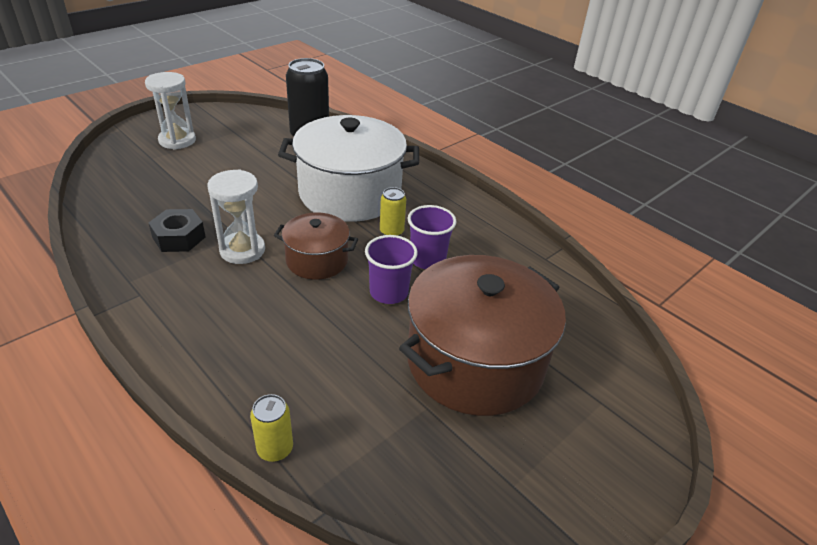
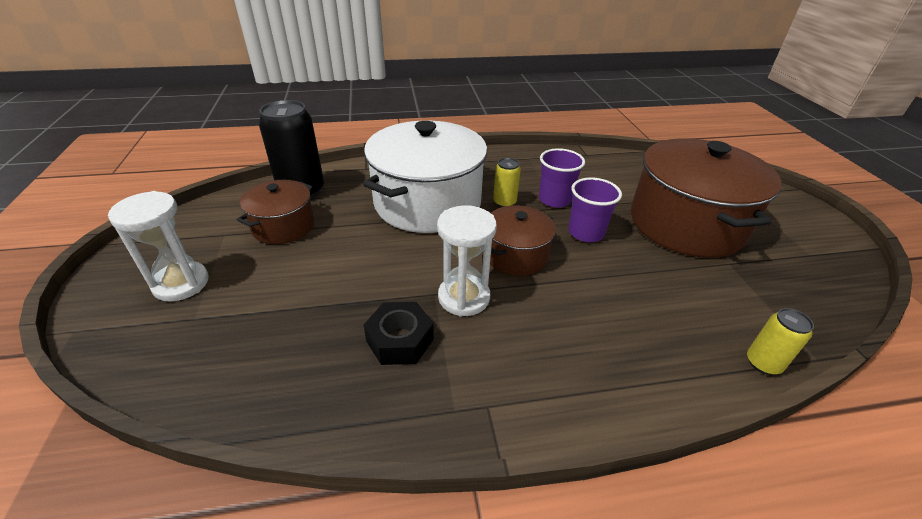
camera: 55 degrees left, 0 degrees up
(261, 147) = (283, 226): none -> brown pot

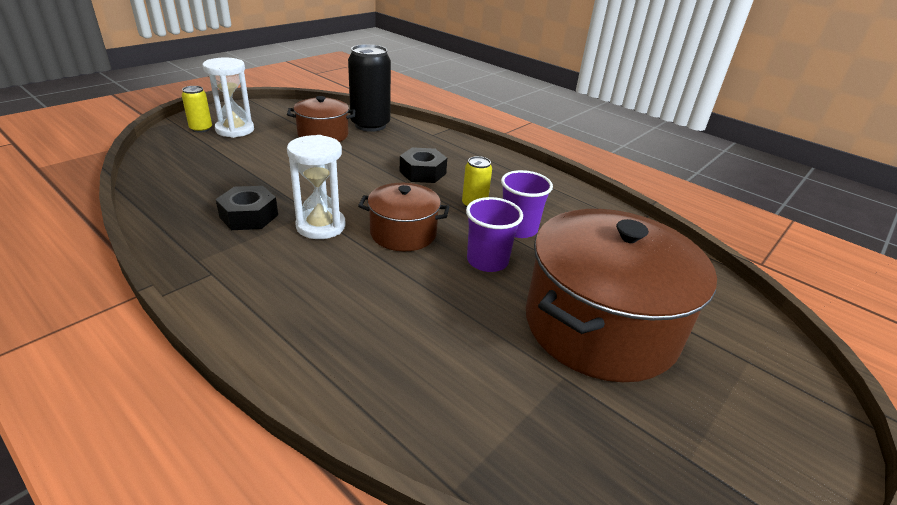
camera: 50 degrees right, 5 degrees down
(427, 203) = (422, 172): white pot -> black nut
(763, 363) = (400, 435): yellow can -> yellow can (201, 129)

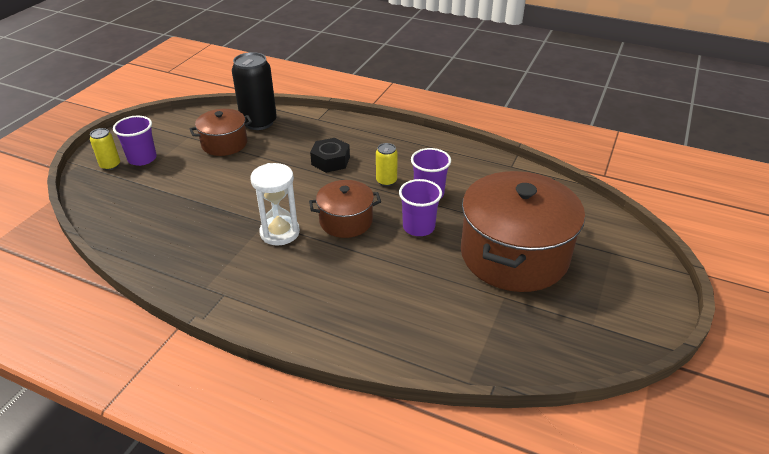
camera: 15 degrees left, 5 degrees up
(235, 130) = (142, 158): white hourglass -> purple cup
(249, 216) = (217, 239): black nut -> none

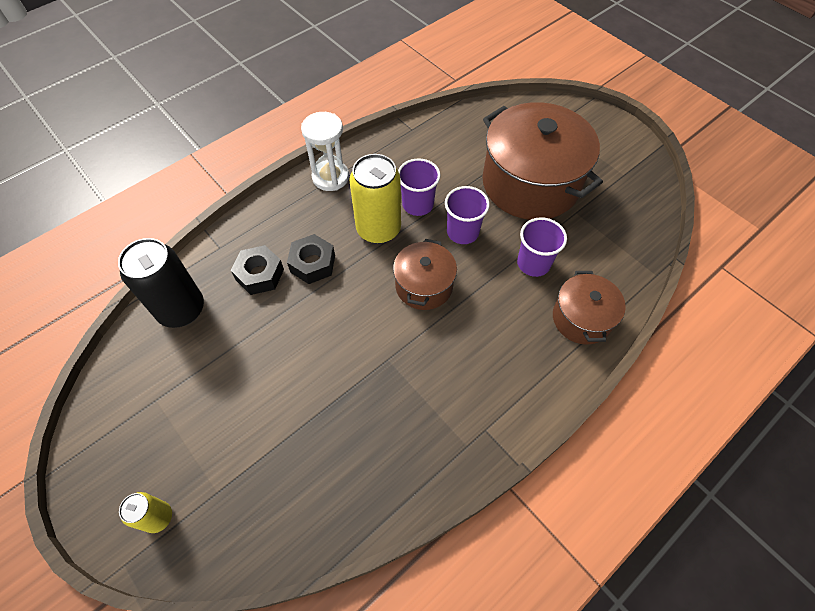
camera: 65 degrees left, 20 degrees up
(142, 158) = (170, 470): purple cup -> purple cup (533, 263)
(224, 144) = (203, 361): brown pot -> brown pot (581, 318)
(280, 232) = (412, 350): white hourglass -> white hourglass (330, 177)
(306, 142) = (260, 275): none -> black nut
(386, 181) = (378, 229): yellow can -> yellow can, size x1.94

